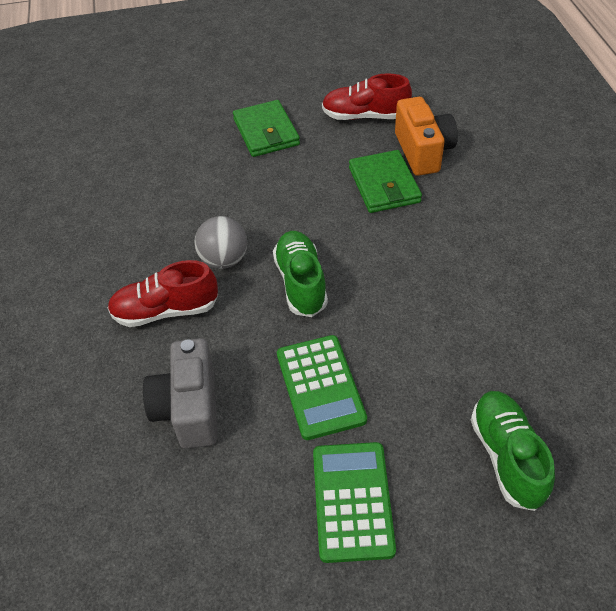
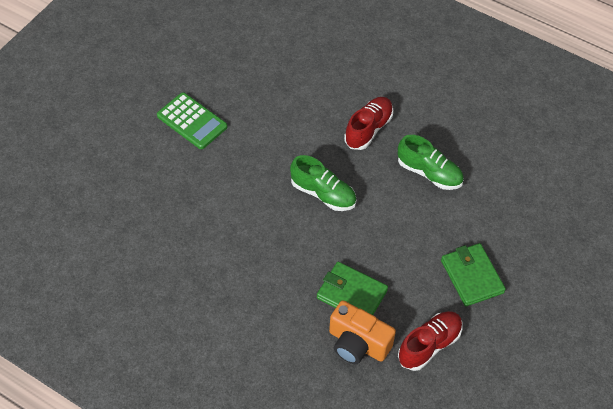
camera: 130 degrees right, 5 degrees up
(189, 408) = (299, 101): grey camera -> none
(224, 260) = (377, 175): grey ball -> none
(266, 132) = (472, 276): green wallet -> green wallet turned 45 degrees clockwise
(320, 387) = (254, 153): green calculator -> none
(507, 456) = (143, 186): green shoe -> green shoe (429, 173)

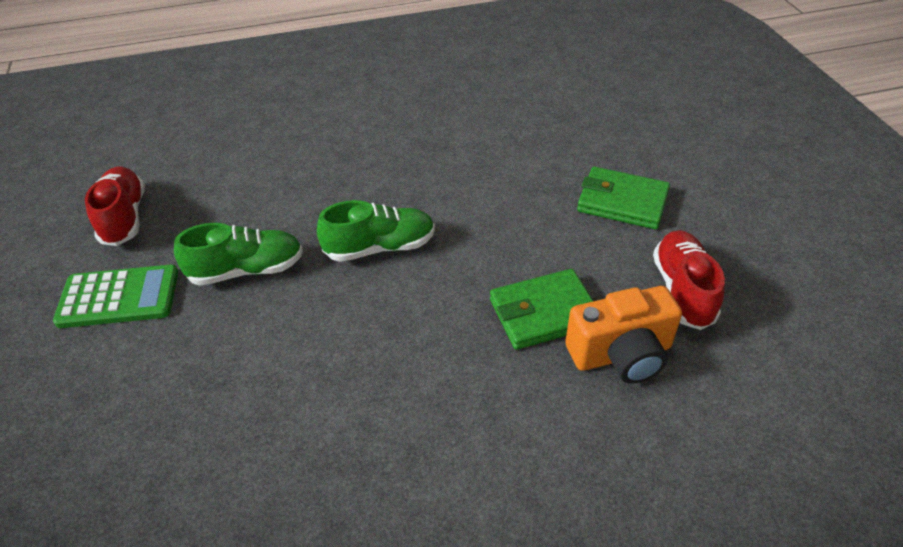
camera: 45 degrees left, 10 degrees down
(368, 129) = (350, 162): red shoe -> red shoe (124, 218)
(429, 173) = (460, 154): green shoe -> green shoe (246, 270)

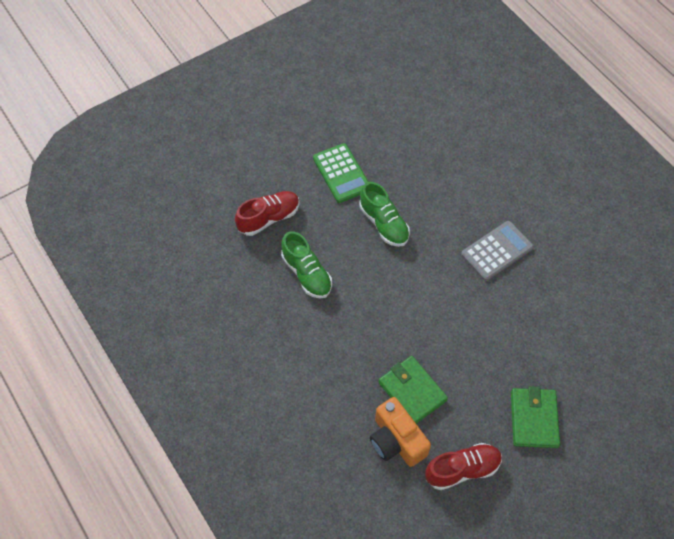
camera: 70 degrees right, 15 degrees up
(124, 218) = (398, 142): red shoe -> red shoe (269, 218)
(368, 170) = (497, 251): none -> grey calculator
(380, 247) = (429, 285): green shoe -> green shoe (306, 273)

